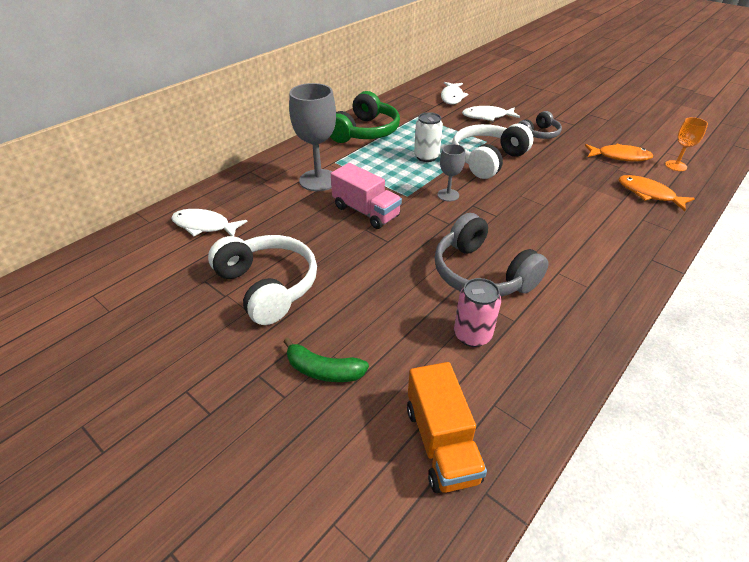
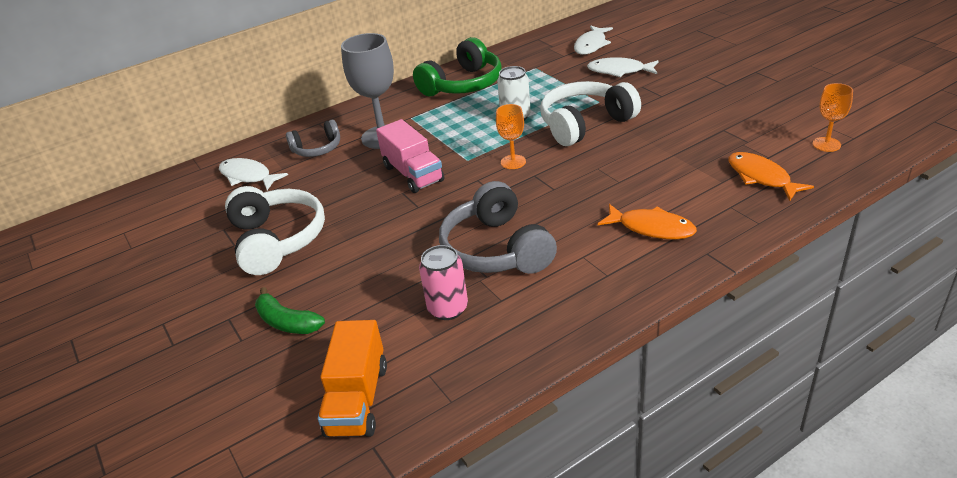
camera: 20 degrees right, 5 degrees down
(448, 195) = (513, 162): grey goblet -> orange goblet
(538, 134) = (670, 95): grey headphones -> grey headphones (317, 149)
(620, 157) = (757, 129): orange fish -> orange fish (651, 228)

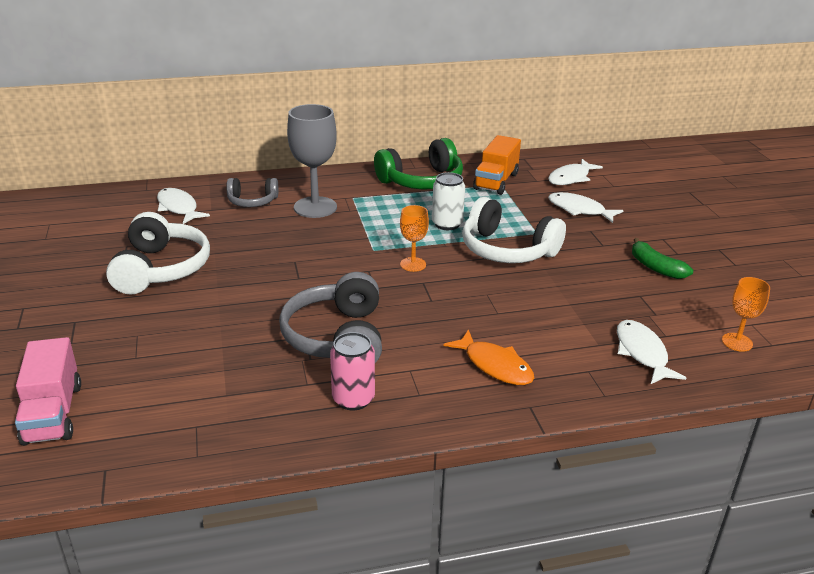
camera: 15 degrees right, 5 degrees down
(287, 322) = (117, 340): green banana -> green banana (655, 267)
(357, 399) = (123, 425): orange truck -> orange truck (496, 181)
(413, 174) = (316, 248): pink truck -> pink truck (53, 413)
(448, 308) = (255, 375): pink can -> pink can (353, 399)
(585, 124) = (507, 250): white headphones -> white headphones turned 135 degrees counterclockwise
(761, 177) = (642, 353): orange fish -> white fish

